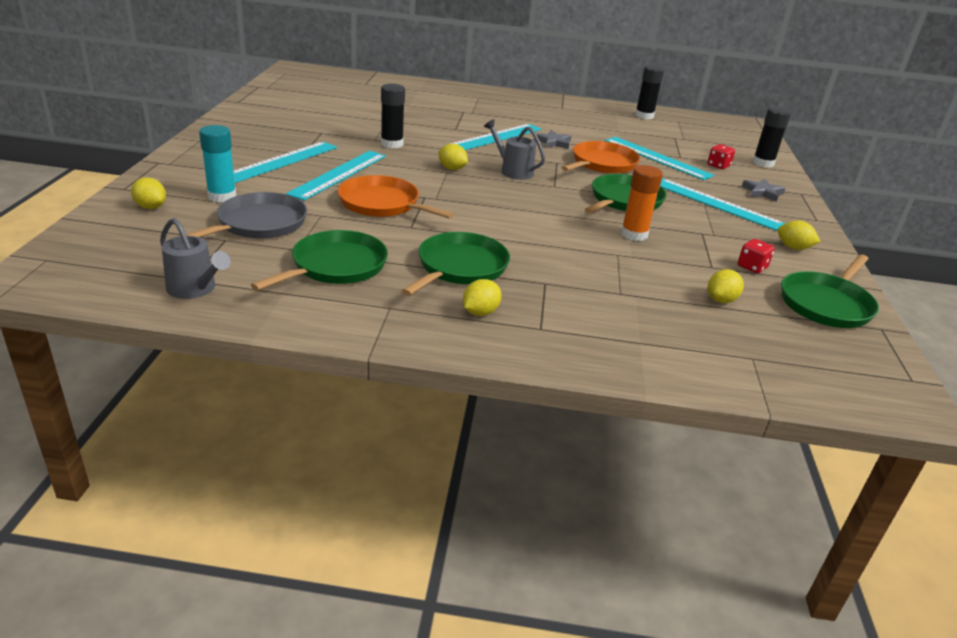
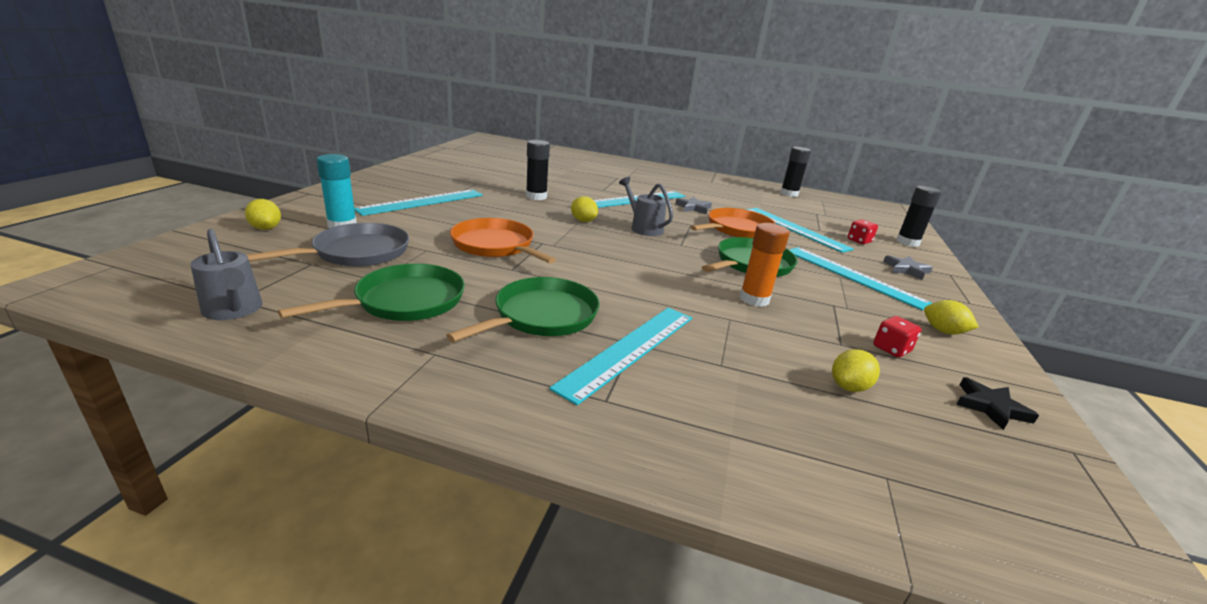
camera: 10 degrees right, 5 degrees down
(339, 174) = (469, 216): turquoise ruler -> turquoise ruler (629, 350)
(480, 312) = (539, 371): yellow lemon -> none
(826, 304) = (990, 407): green pan -> black star

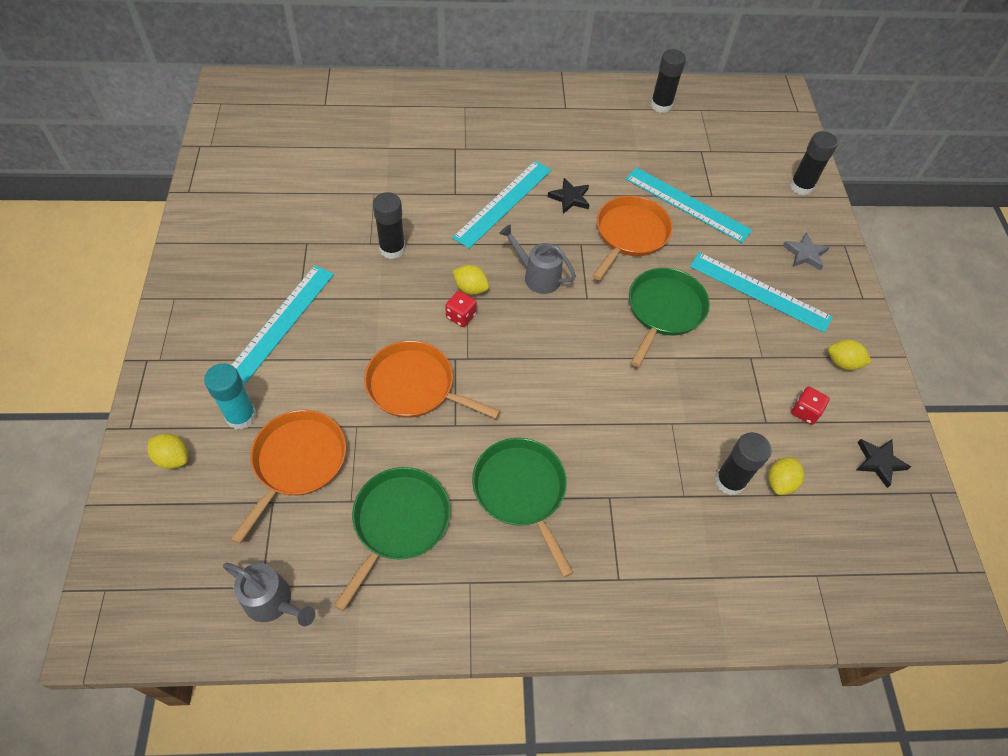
camera: 20 degrees left, 30 degrees up
(357, 252) = (297, 462): grey pan -> orange pan
(542, 316) = (521, 491): green pan -> green pan turned 45 degrees counterclockwise
(629, 350) = (610, 508): turquoise ruler -> none
(693, 208) = (570, 198): grey star -> black star
(754, 299) = (683, 379): orange glue stick -> none
(783, 369) = (730, 481): none -> black glue stick
(859, 241) = (754, 205): red dice -> red dice (461, 316)

